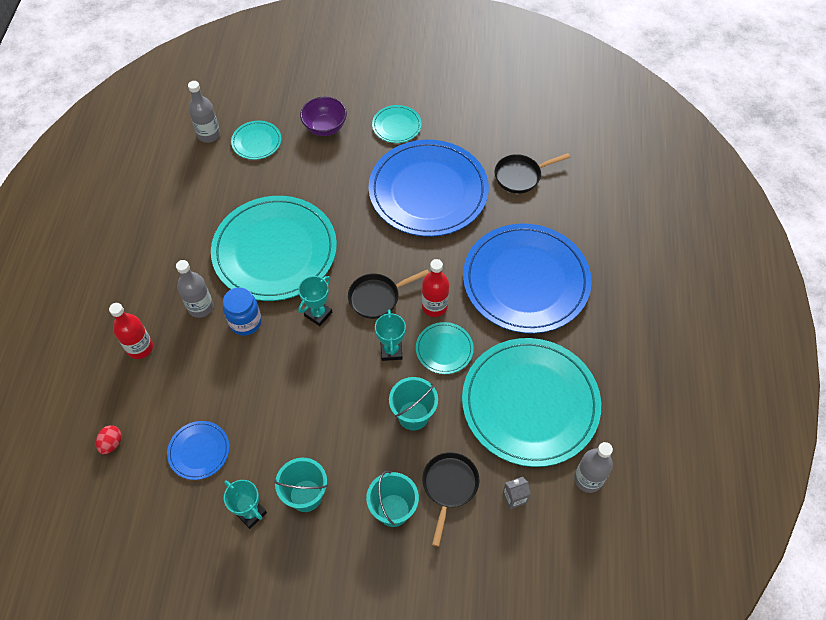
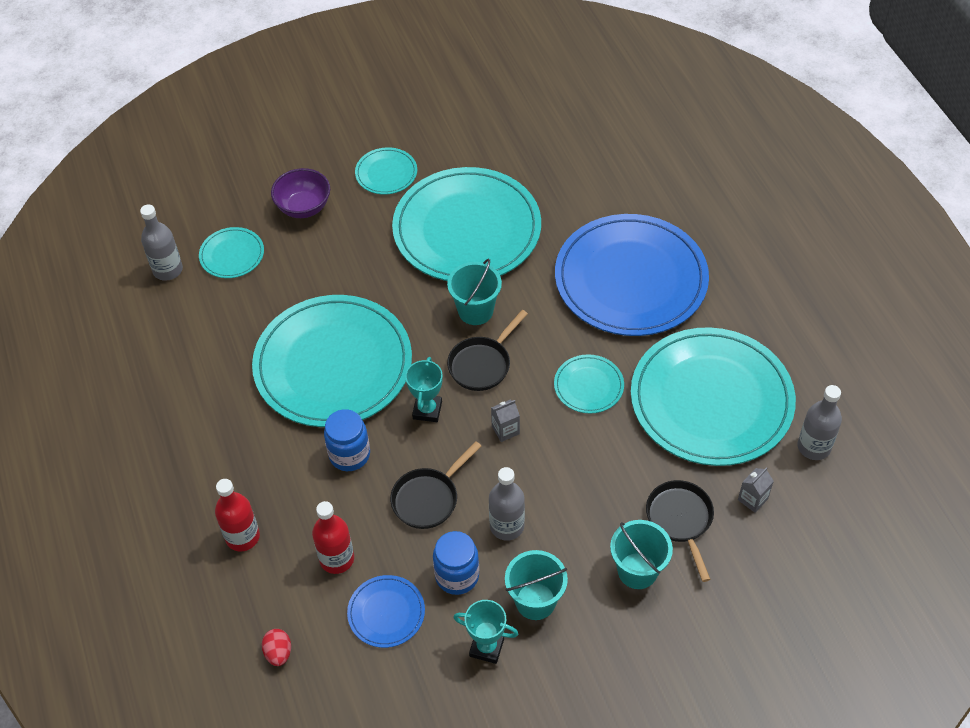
camera: 25 degrees left, 5 degrees down
(200, 307) = (286, 462): grey bottle -> grey bottle (507, 526)
(263, 448) = (457, 576): none -> blue jar
(363, 355) = (505, 430): none -> grey carton
(391, 351) = (533, 412): turquoise trophy -> none
(413, 415) = (598, 467): turquoise bucket -> turquoise bucket (475, 311)
(428, 191) = (467, 229): blue plate -> turquoise plate
(434, 306) = (550, 347): red bottle -> red bottle (337, 559)
(520, 176) = (558, 173): black pan -> black pan (428, 498)

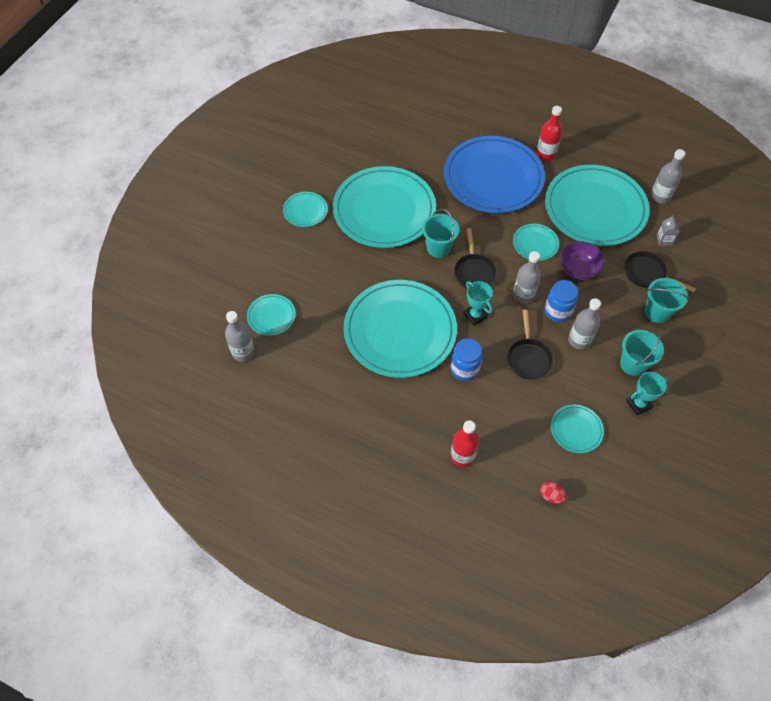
camera: 45 degrees left, 5 degrees up
(304, 207) = (281, 261): purple bowl -> purple bowl (578, 270)
(337, 559) = (522, 425): red bottle -> red bottle (545, 154)
(386, 613) = (576, 429): blue plate -> turquoise plate
(457, 576) = (586, 383): blue jar -> blue jar (557, 311)
(505, 430) = (523, 295): grey carton -> grey bottle

